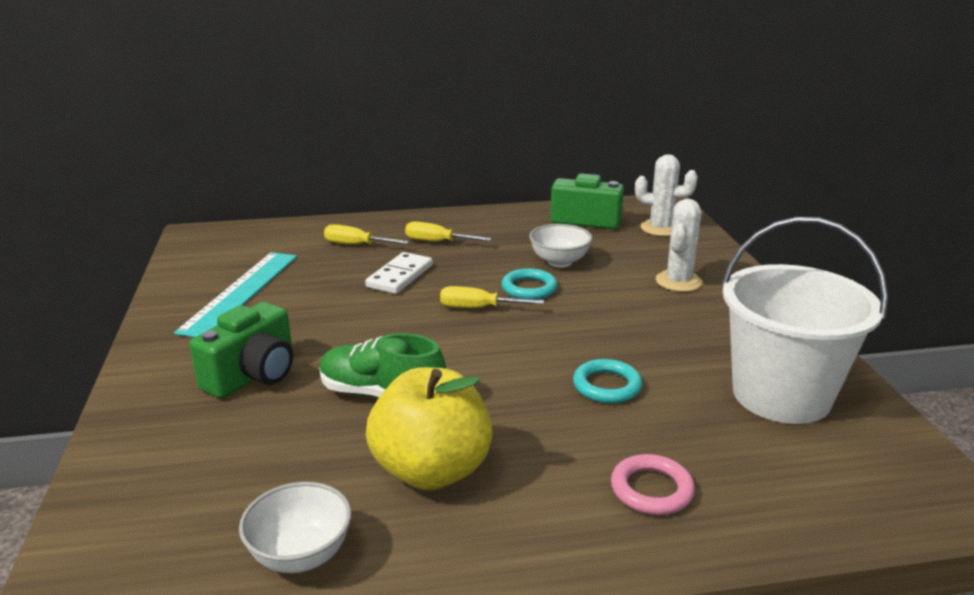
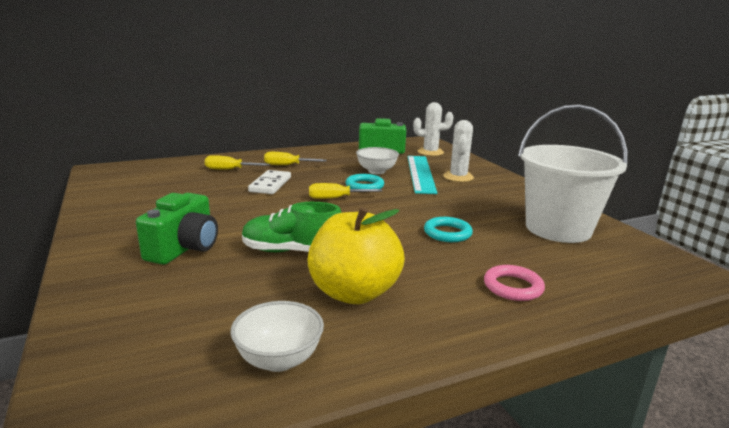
camera: 15 degrees left, 5 degrees down
(241, 292) = (152, 200): turquoise ruler -> turquoise ruler (420, 173)

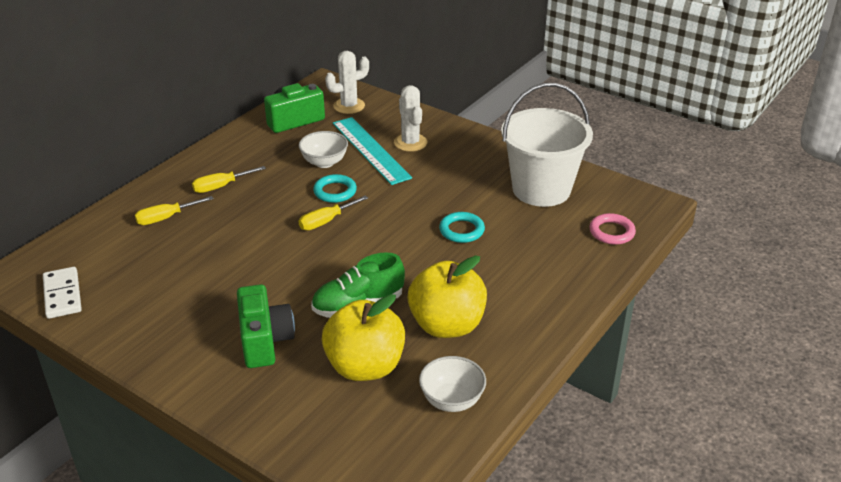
camera: 30 degrees left, 15 degrees up
(235, 295) = (365, 366): none -> yellow apple
(270, 184) = (240, 225): white domino -> white domino (62, 295)
(513, 287) = (548, 271): pink ring -> pink ring (611, 232)

